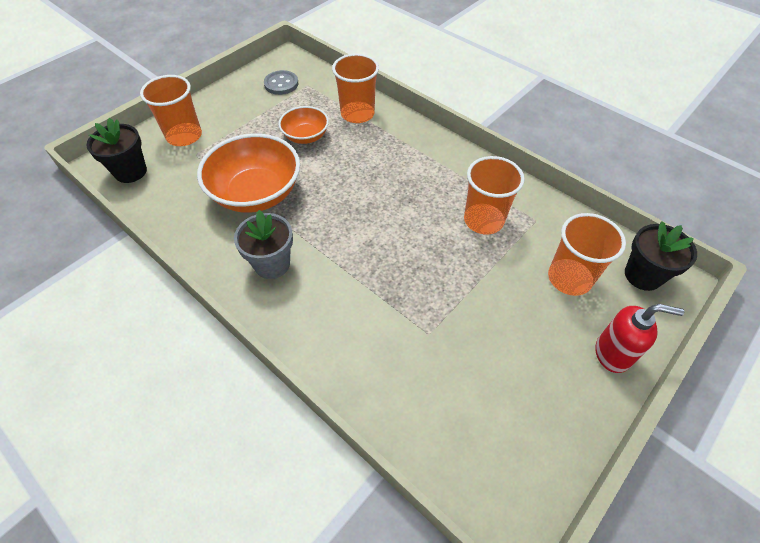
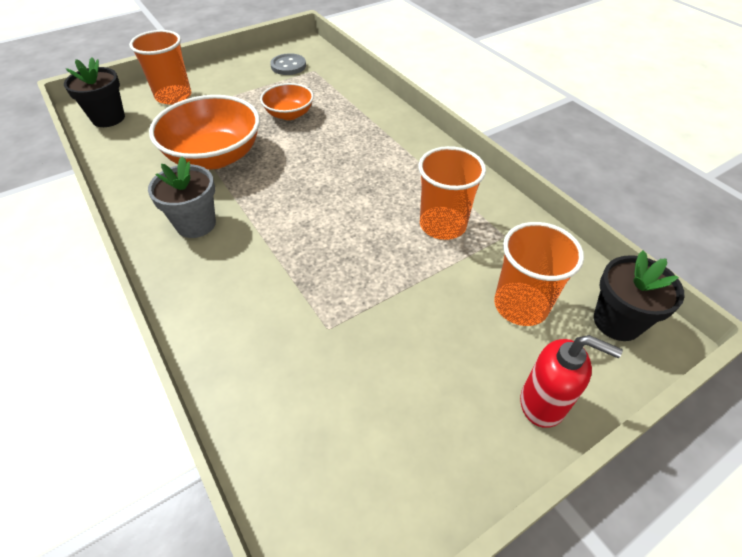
camera: 15 degrees right, 5 degrees down
(357, 114) = (351, 102): orange cup -> none

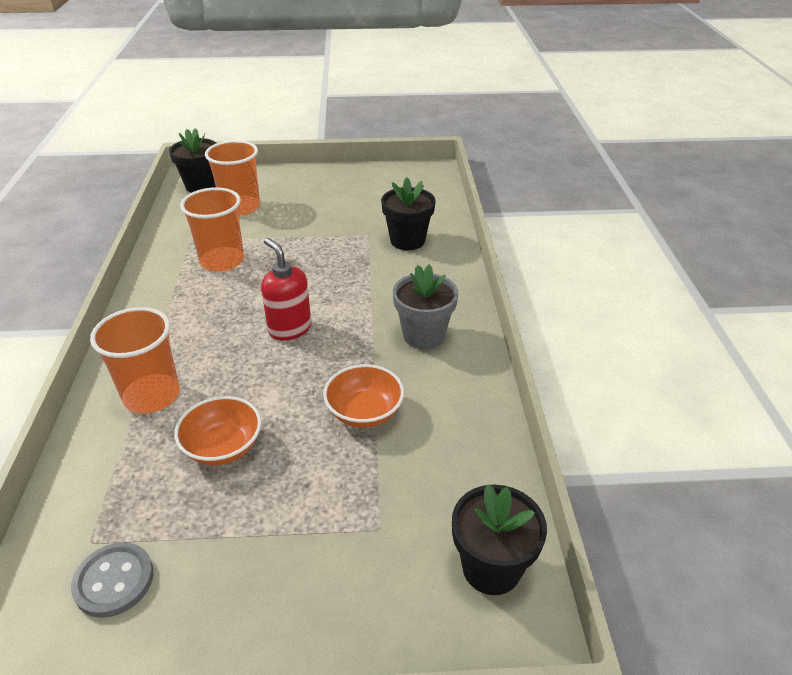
camera: 150 degrees left, 10 degrees down
(173, 96) = (363, 582): orange cup -> orange cup (152, 395)
(214, 156) = (364, 412): orange bowl -> orange bowl, size x0.56
(272, 340) = (407, 240): none -> black flower pot
(543, 403) = (287, 177): red soap dispenser -> red soap dispenser (289, 329)

